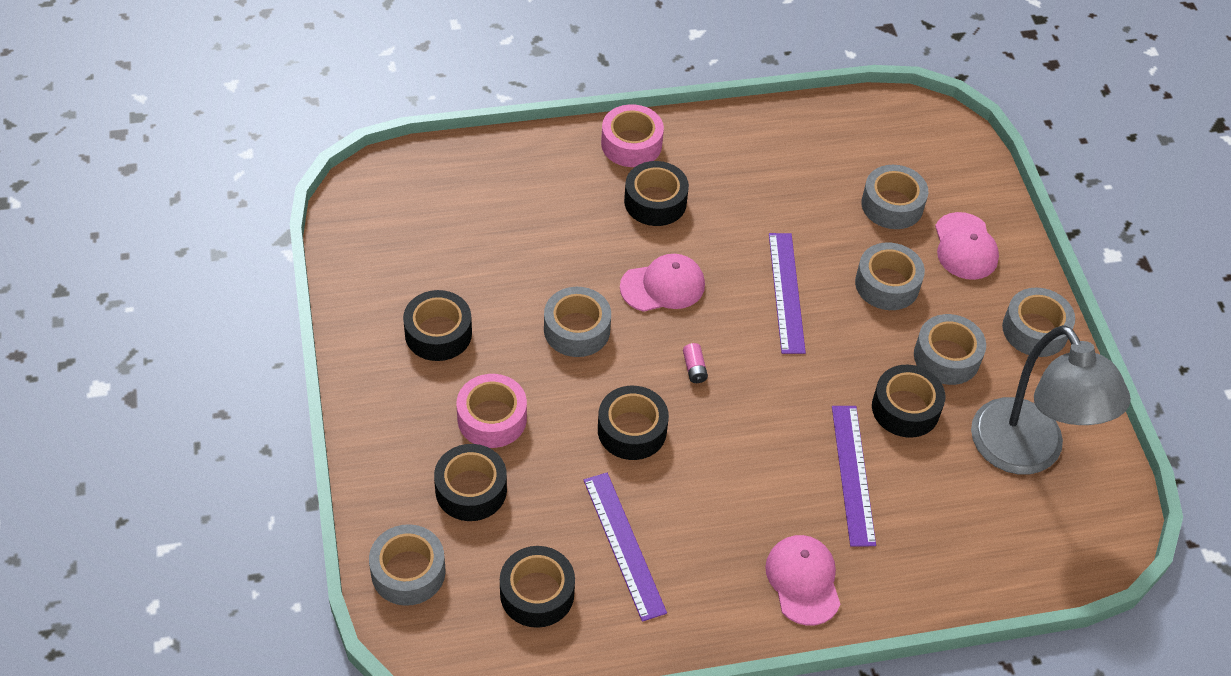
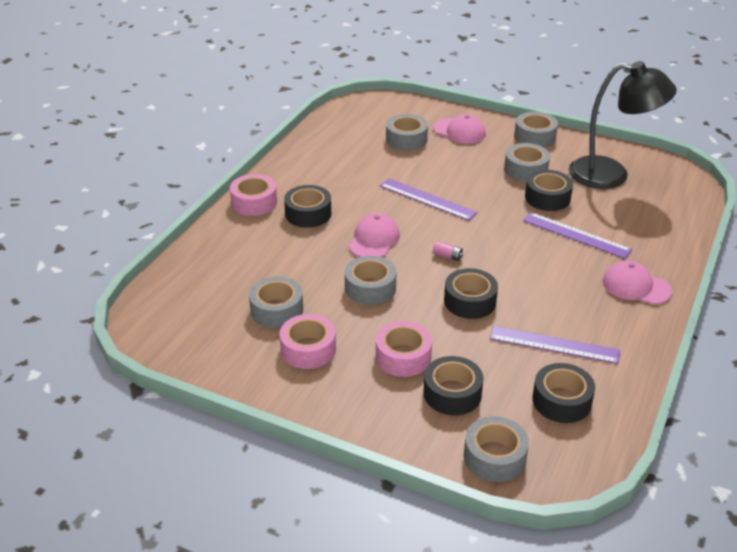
camera: 50 degrees left, 15 degrees down
(438, 333) = (308, 349): black tape -> pink tape
(887, 284) = (458, 165): grey tape -> grey tape (277, 310)
(1027, 453) = (611, 175): grey lamp -> black lamp

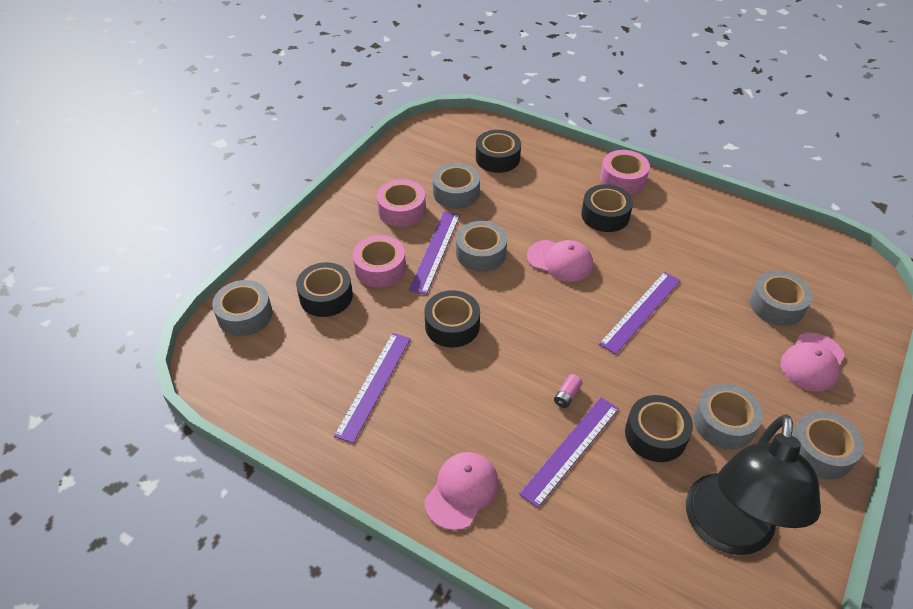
camera: 95 degrees right, 10 degrees up
(371, 319) = (435, 251): none -> purple ruler
(447, 256) = (530, 317): pink battery -> pink battery (567, 395)
(561, 401) = (295, 375): black tape -> black tape (497, 158)

